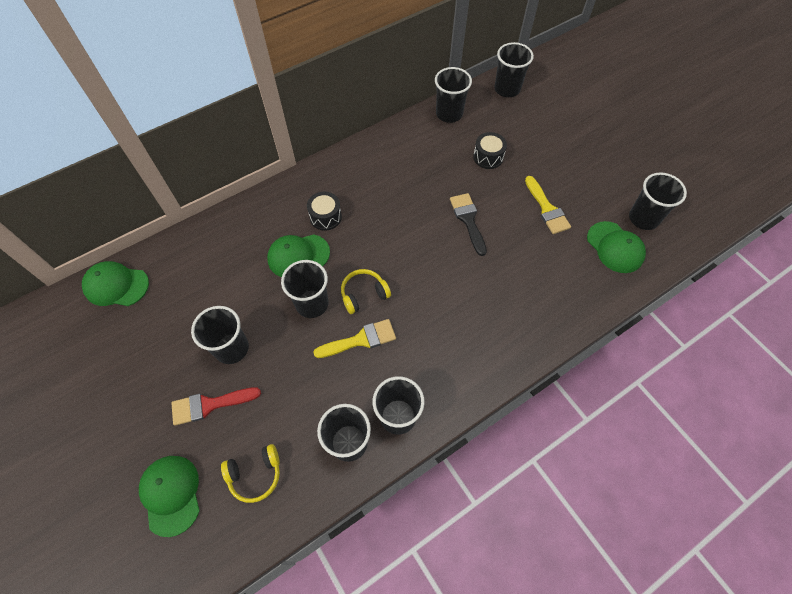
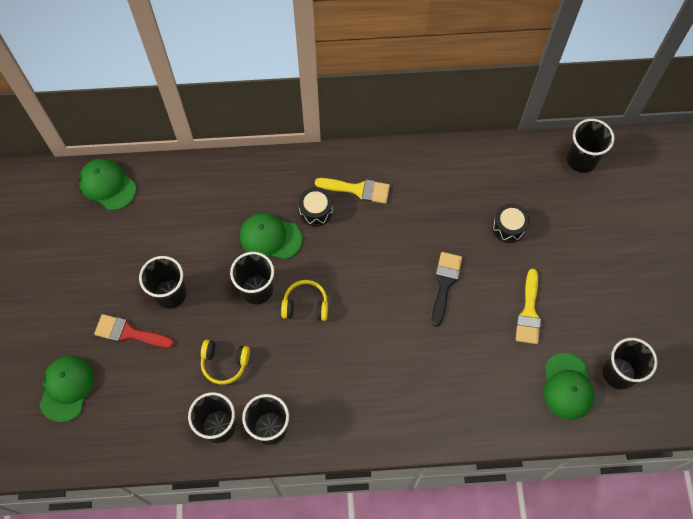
camera: 30 degrees right, 5 degrees up
(255, 474) = (134, 409): yellow headphones -> yellow headphones (224, 363)
(361, 340) = (278, 345): yellow brush -> yellow brush (358, 189)
(449, 114) = (501, 159): black cup -> none

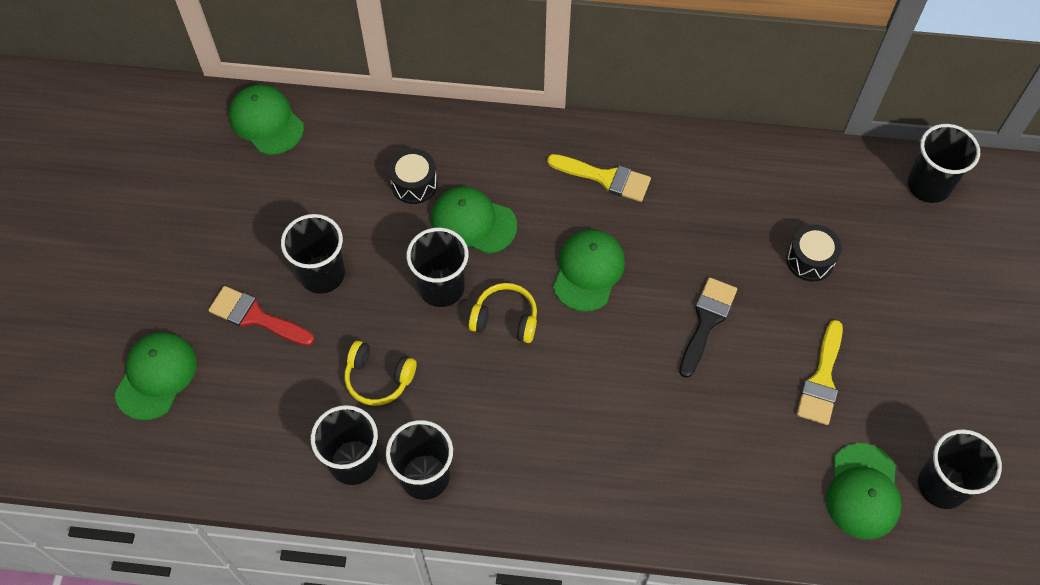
camera: 10 degrees right, 5 degrees down
(316, 211) = (542, 197): black drum -> black drum (414, 184)
(357, 260) = (588, 271): none -> green cap

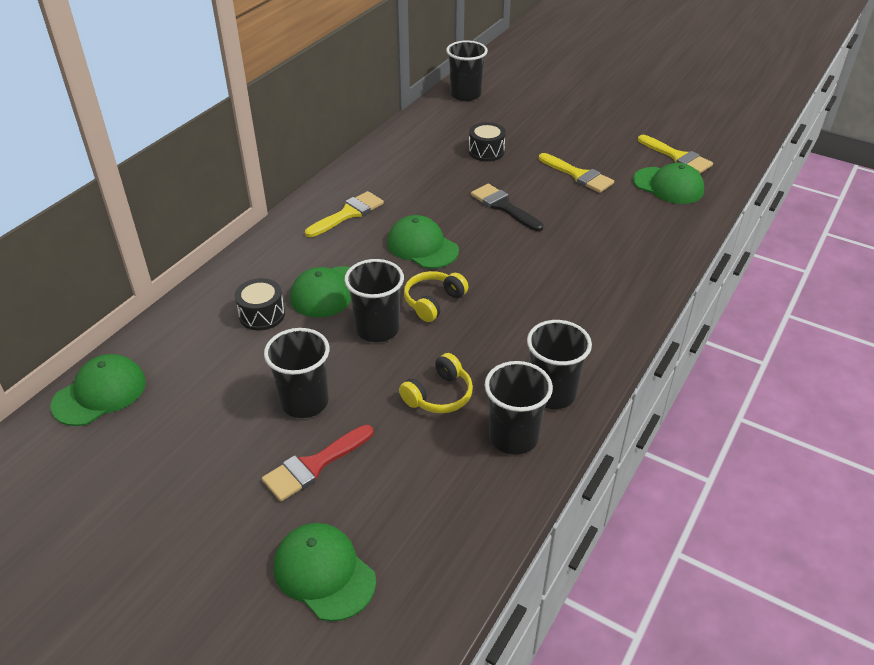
camera: 65 degrees left, 20 degrees down
(266, 121) = (100, 393): green cap -> green cap turned 150 degrees clockwise
(942, 485) = (677, 157): black cup -> yellow brush

